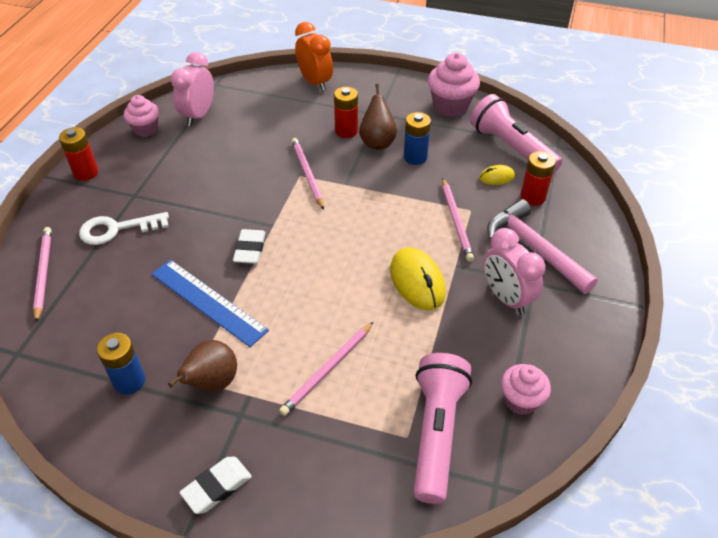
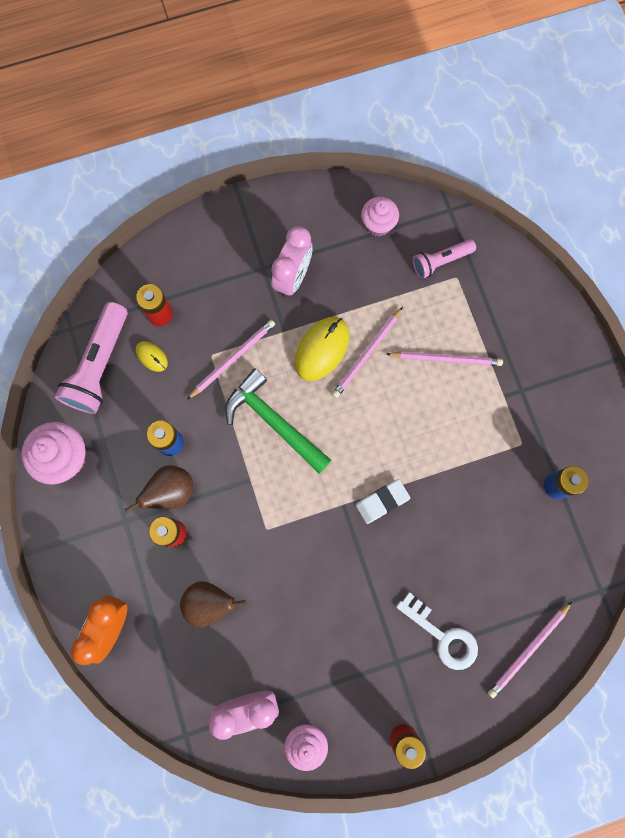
camera: 125 degrees left, 30 degrees up
(208, 302) = (454, 490): blue ruler -> none
(212, 383) = (514, 428): brown pear -> brown pear (210, 603)
(217, 487) = (575, 365): white eraser -> none
(307, 174) = (260, 524): pink pencil -> pink pencil (367, 354)
(379, 219) = (274, 422): none -> green hammer
(436, 433) = (441, 261): pink flashlight -> pink flashlight, size x0.59
(534, 248) = (223, 283): pink hammer -> none

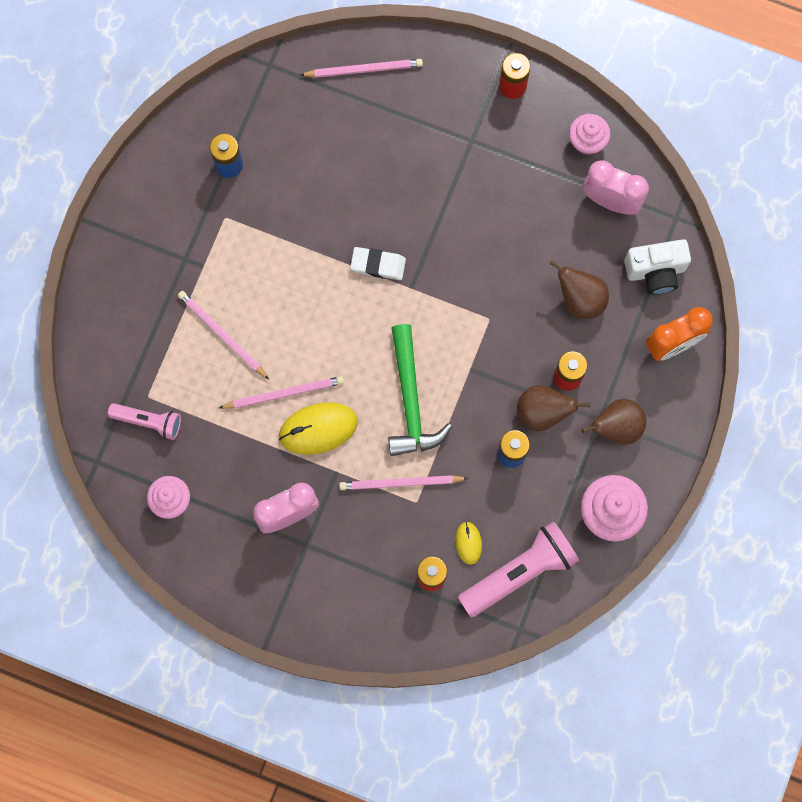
camera: 140 degrees left, 0 degrees up
(107, 525) = (616, 427): none -> brown pear
(168, 675) = (655, 271): none -> white camera
(443, 636) = (419, 130): white key -> none

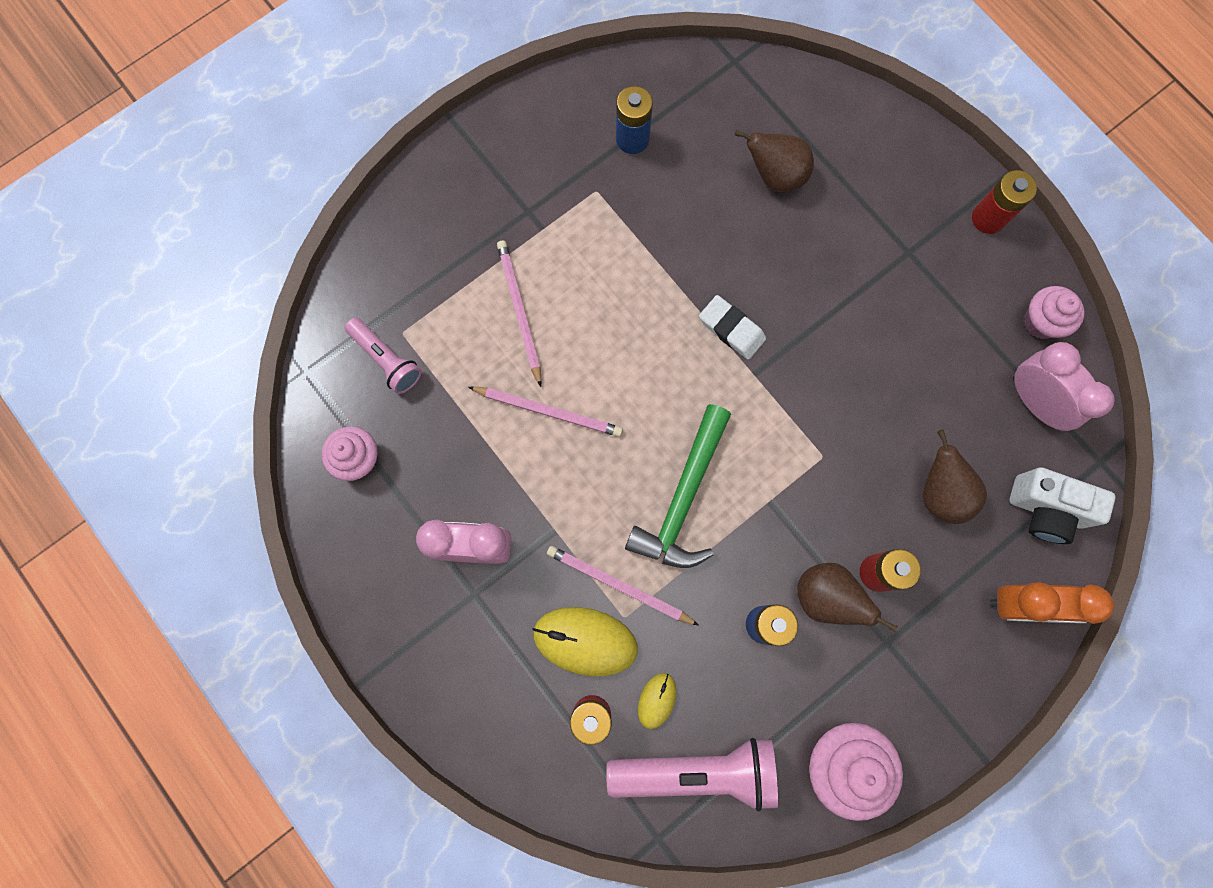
camera: 30 degrees right, 0 degrees up
(318, 429) = (562, 471): yellow mouse -> yellow mouse (585, 641)
(364, 69) = (833, 117): pink pencil -> none
(616, 427) = (904, 664): brown pear -> brown pear (775, 176)

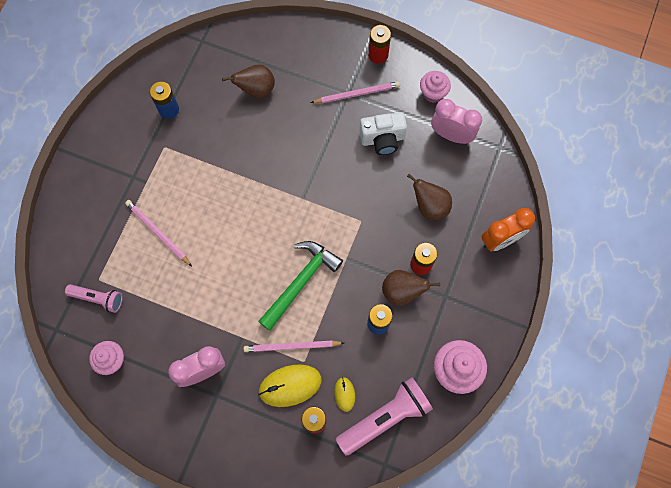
camera: 30 degrees left, 5 degrees down
(548, 411) = (203, 277): pink pencil -> pink pencil (357, 94)
(683, 498) = (300, 282): green hammer -> green hammer turned 135 degrees counterclockwise
(731, 329) = (277, 181): white eraser -> none
(1045, 509) = (486, 186): white camera -> white camera (382, 139)

